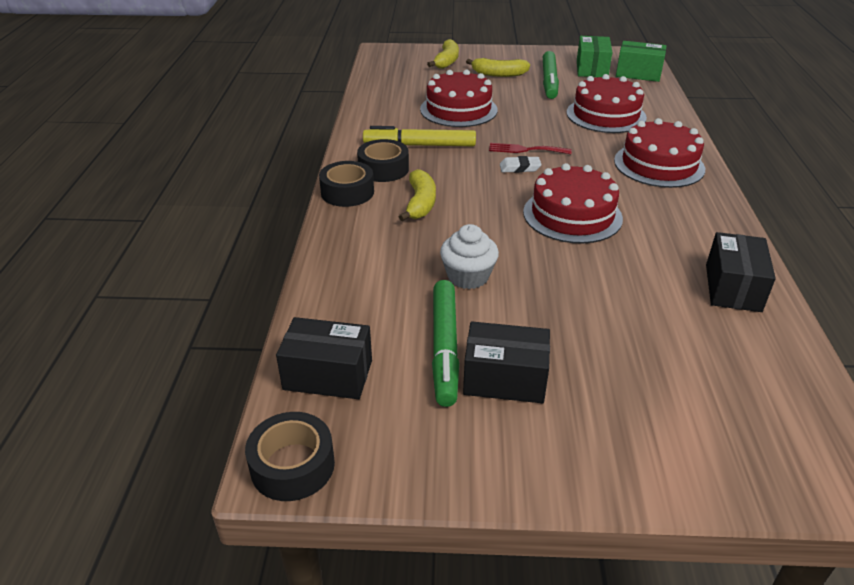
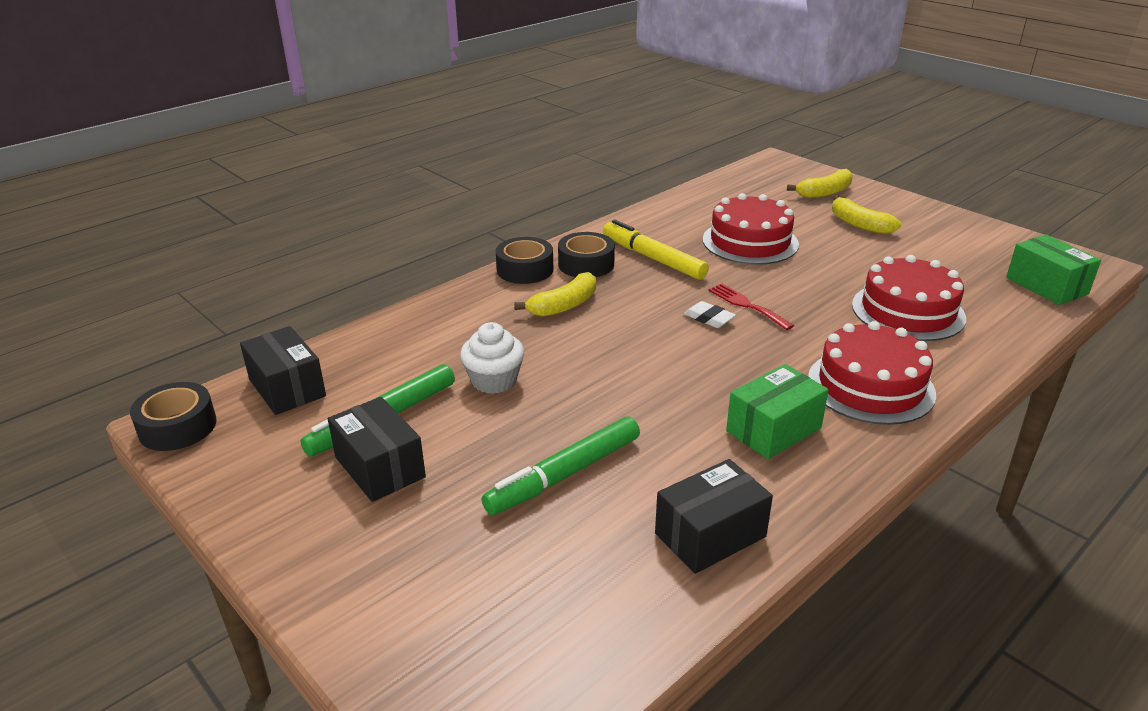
camera: 45 degrees right, 5 degrees down
(549, 81) = (906, 252): green marker -> green marker (564, 474)
(572, 215) = (678, 383): red cake -> none
(591, 69) = (989, 258): green box -> green box (773, 429)

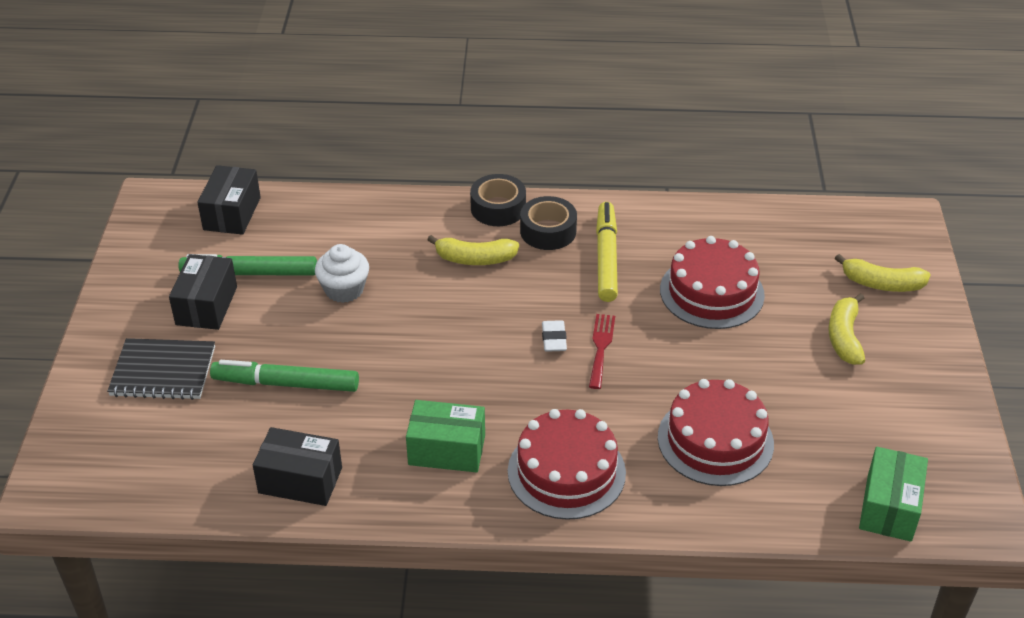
camera: 45 degrees right, 10 degrees up
(177, 427) = (151, 204): black tape -> none
(424, 547) = (163, 371): none -> black notebook

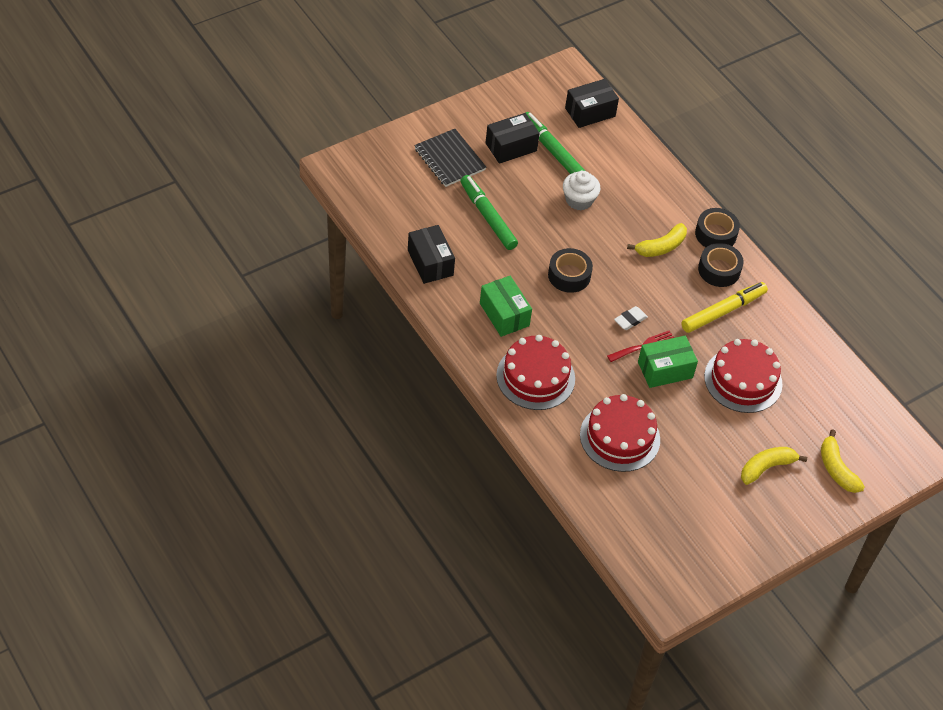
camera: 50 degrees right, 10 degrees up
(443, 357) = (569, 275): none -> black tape
(475, 259) = (661, 247): yellow banana -> yellow banana turned 90 degrees counterclockwise
(889, 507) = (641, 546): green box -> green box (665, 370)

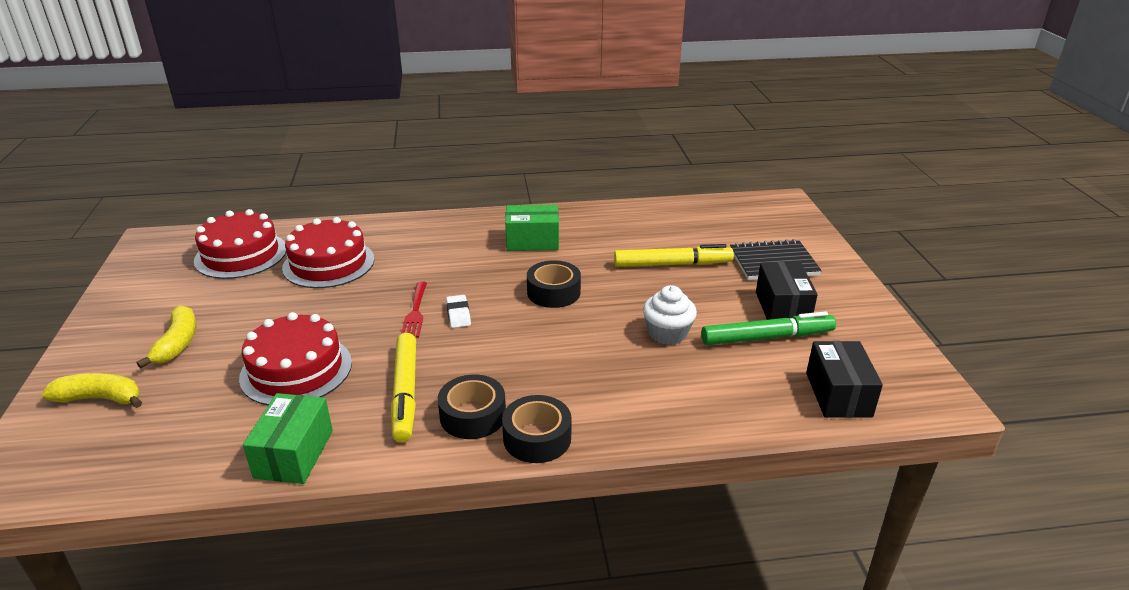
camera: 120 degrees right, 20 degrees down
(430, 263) = (627, 219): black box -> none
(488, 217) = (672, 264): green marker -> yellow marker
(535, 377) = (444, 238): red cake -> red cake (241, 255)
(661, 247) = (549, 375): yellow banana -> none
(665, 370) = (371, 316): green box -> green box (294, 454)

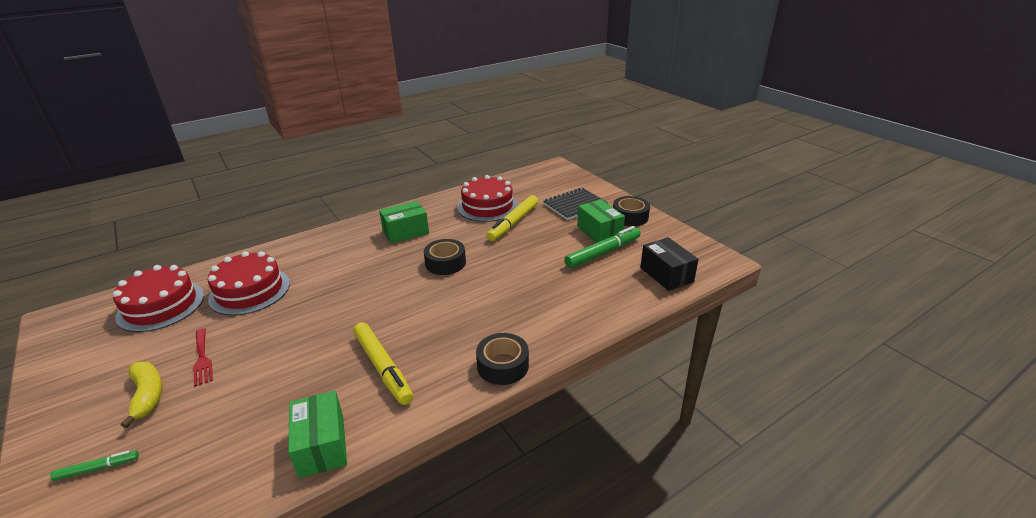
camera: 25 degrees left, 0 degrees up
(100, 398) = (98, 468): yellow banana -> green marker
(296, 370) = (278, 380): red cake -> red cake (487, 206)
(415, 312) = (350, 307): red fork -> red fork (202, 358)
(458, 314) = (385, 298): white eraser -> none
(473, 416) = (446, 366): black tape -> black tape (630, 217)
(667, 333) = (541, 268): white cupcake -> none
(672, 264) = (513, 223): yellow marker -> yellow marker turned 150 degrees clockwise
(782, 308) = (599, 232): black box -> green box

